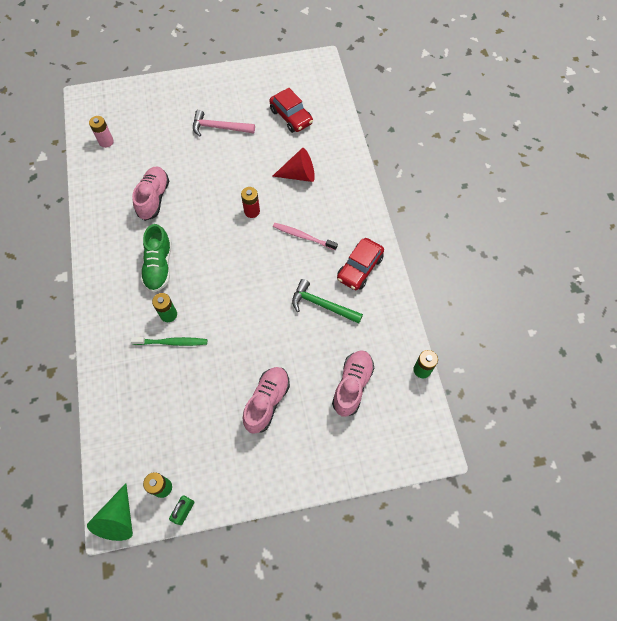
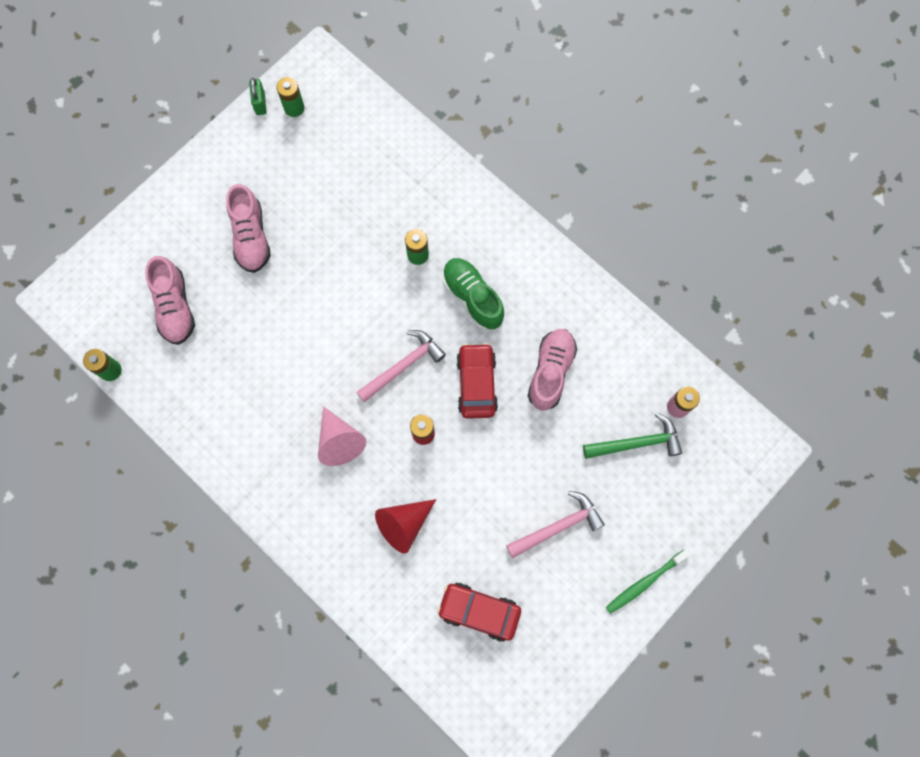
camera: 145 degrees right, 10 degrees up
(118, 519) = (312, 63): green cone -> none
(154, 198) = (550, 372): pink shoe -> pink shoe turned 135 degrees counterclockwise
(172, 342) = (390, 231): green toothbrush -> green toothbrush (644, 583)
(233, 254) = (403, 366): none -> pink hammer
(303, 236) = (339, 441): pink toothbrush -> pink cone
(322, 305) = (262, 372): green hammer -> green hammer (637, 443)
(360, 268) = (247, 444): red car -> red car (476, 384)

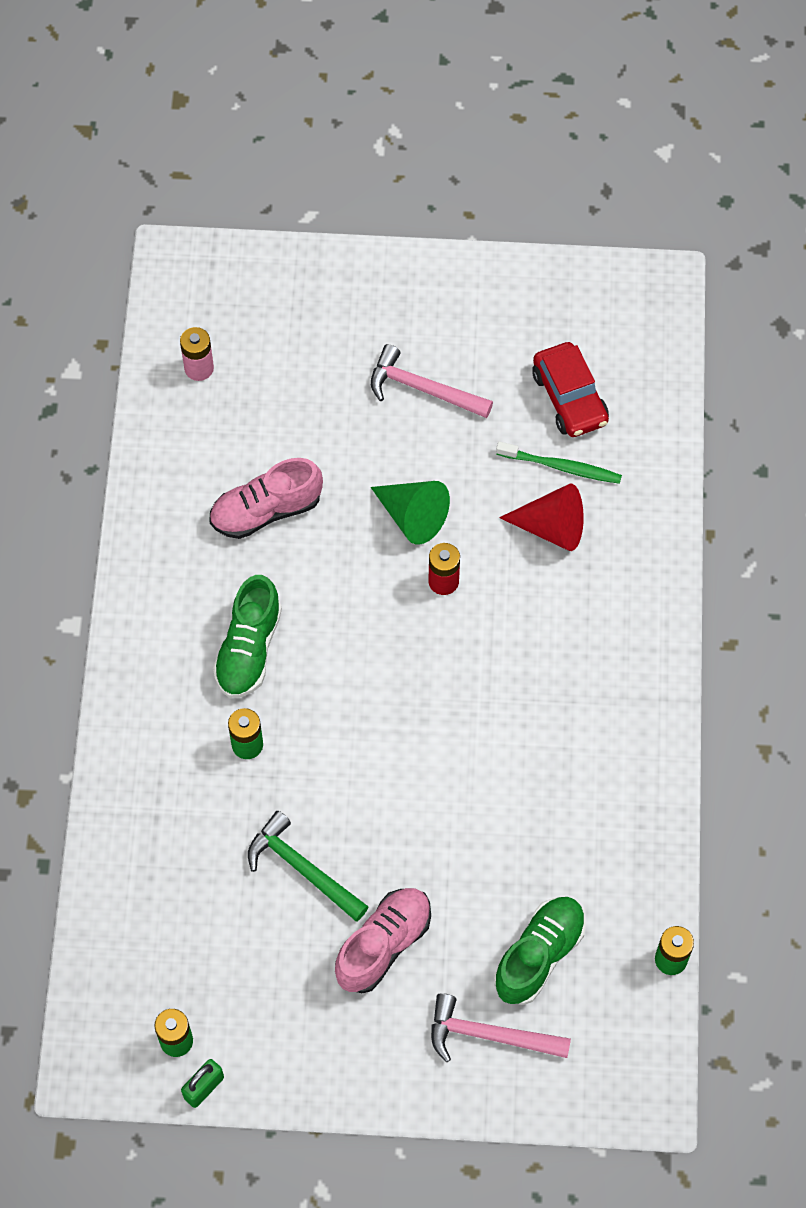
camera: 130 degrees left, 10 degrees down
(175, 307) = (539, 955): pink shoe -> green shoe
(339, 441) = (526, 655): pink cone -> none
(403, 366) = (388, 658): pink hammer -> pink hammer (489, 1035)
(476, 384) = (343, 571): red car -> none
(478, 450) = (413, 516): none -> green cone
(637, 443) = (271, 378): green hammer -> green hammer (302, 868)
(644, 583) = (408, 279): green toothbrush -> green toothbrush (562, 467)

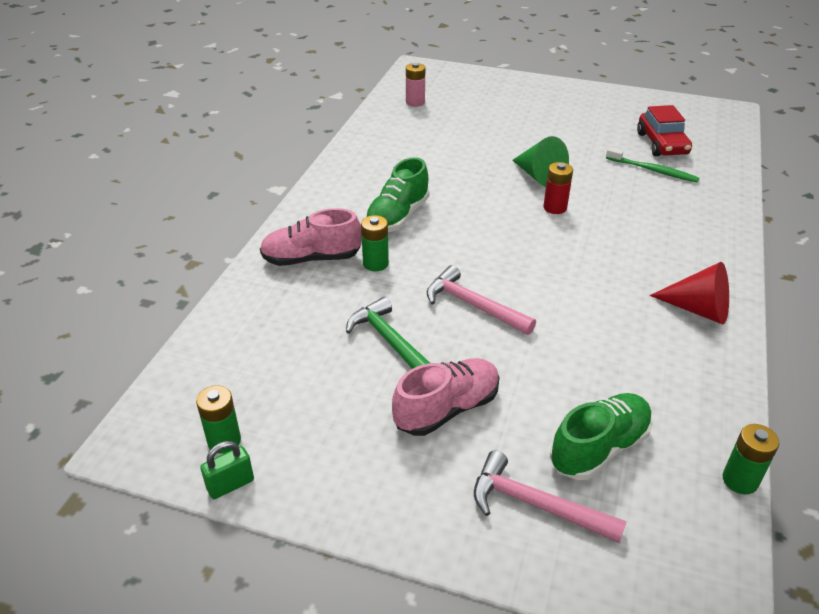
camera: 15 degrees right, 25 degrees down
(266, 510) = (436, 159): pink shoe -> pink shoe (311, 258)
(422, 389) = (559, 127): pink hammer -> pink hammer (473, 305)
(552, 527) = (643, 195): red cone -> red cone (698, 309)

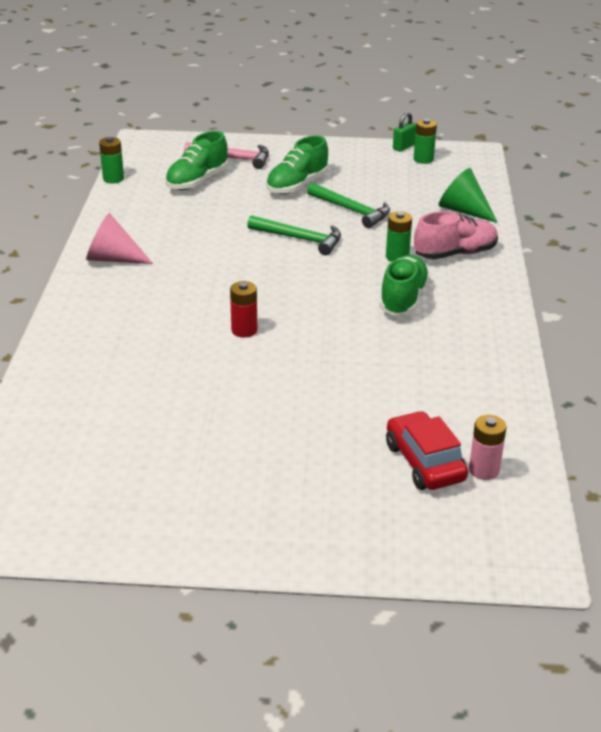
camera: 165 degrees right, 5 degrees down
(447, 409) = (297, 185): pink shoe -> green shoe
(473, 305) = (300, 239): pink hammer -> green hammer
(539, 176) = (268, 367): green cone -> green cone (463, 210)
(653, 170) = (126, 395): green toothbrush -> none
(662, 144) = (106, 443): red car -> red car (424, 462)
(698, 309) = (113, 259): red cone -> pink cone

